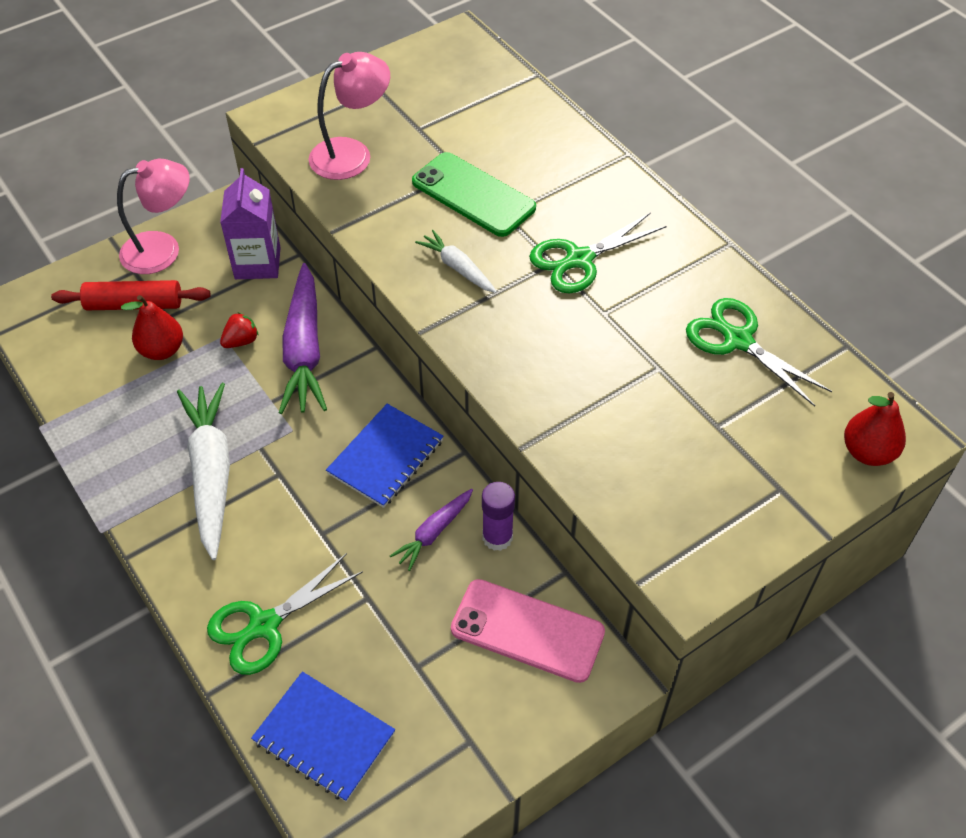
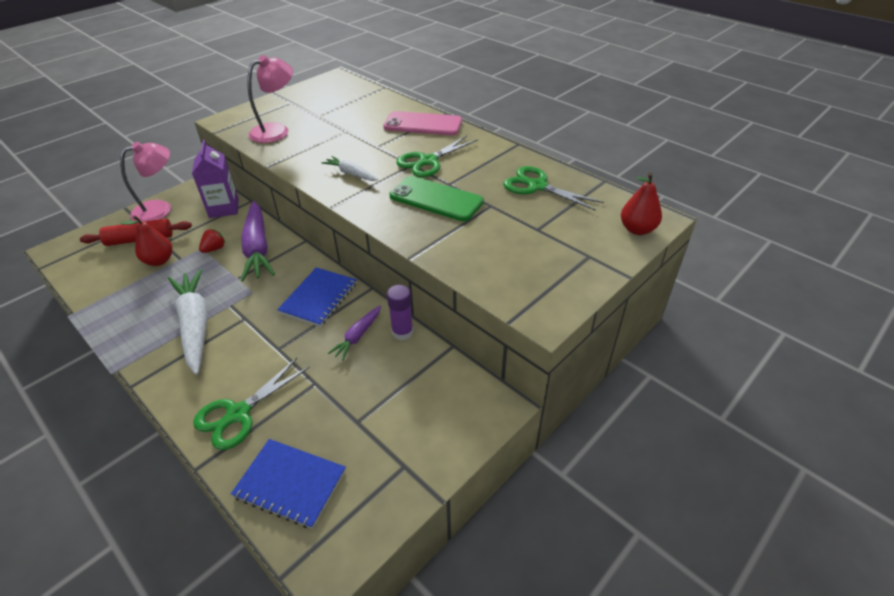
camera: 10 degrees left, 10 degrees down
(473, 195) = (356, 140): green phone -> green phone (436, 199)
(527, 630) = (434, 385): pink phone -> pink phone (423, 124)

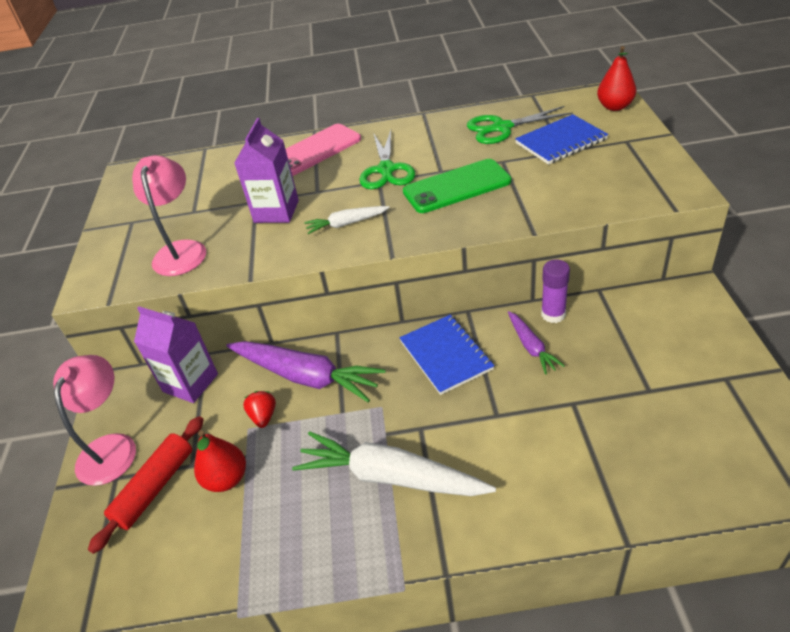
camera: 45 degrees left, 0 degrees up
(238, 414) = (571, 480): green scissors -> none
(290, 484) = (698, 468): blue notebook -> blue notebook (561, 141)
(342, 142) = (276, 211): none -> purple carton

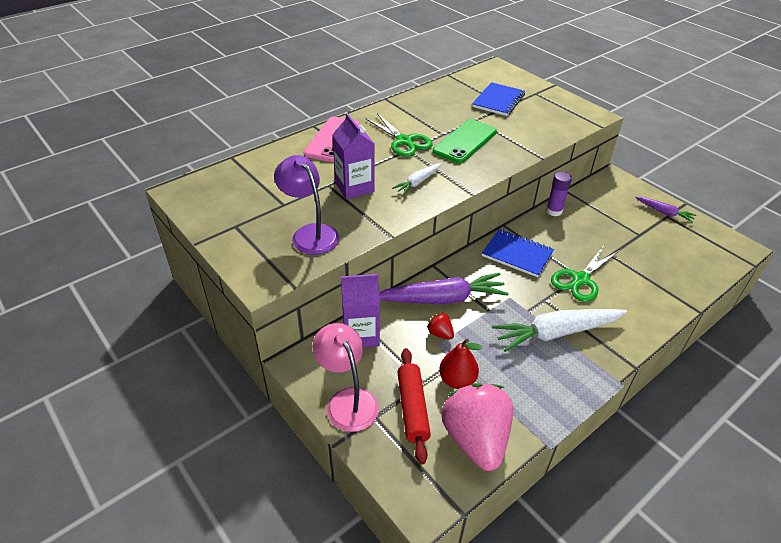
camera: 40 degrees left, 0 degrees up
(176, 556) = (475, 439): none -> pink strawberry
(181, 250) = (310, 233): pink lamp -> purple lamp
(502, 128) = (452, 99): green scissors -> green scissors (580, 279)
(531, 347) = (560, 233): purple carrot -> purple carrot (664, 212)
(615, 107) = (507, 74): red pear -> none

